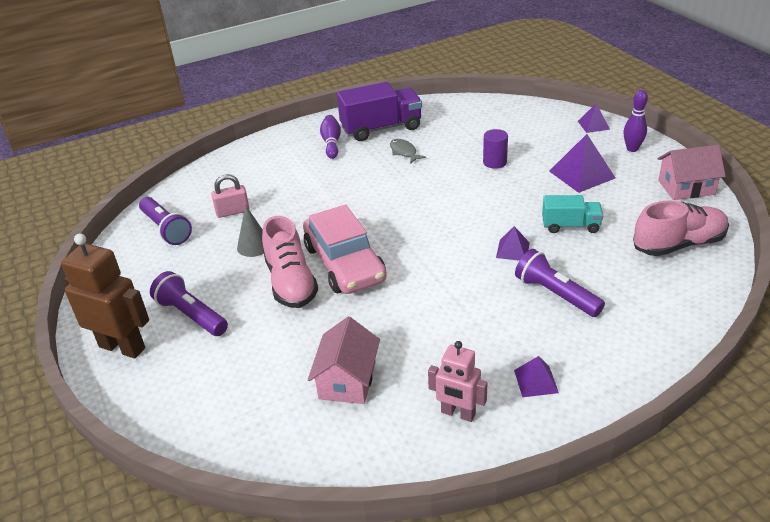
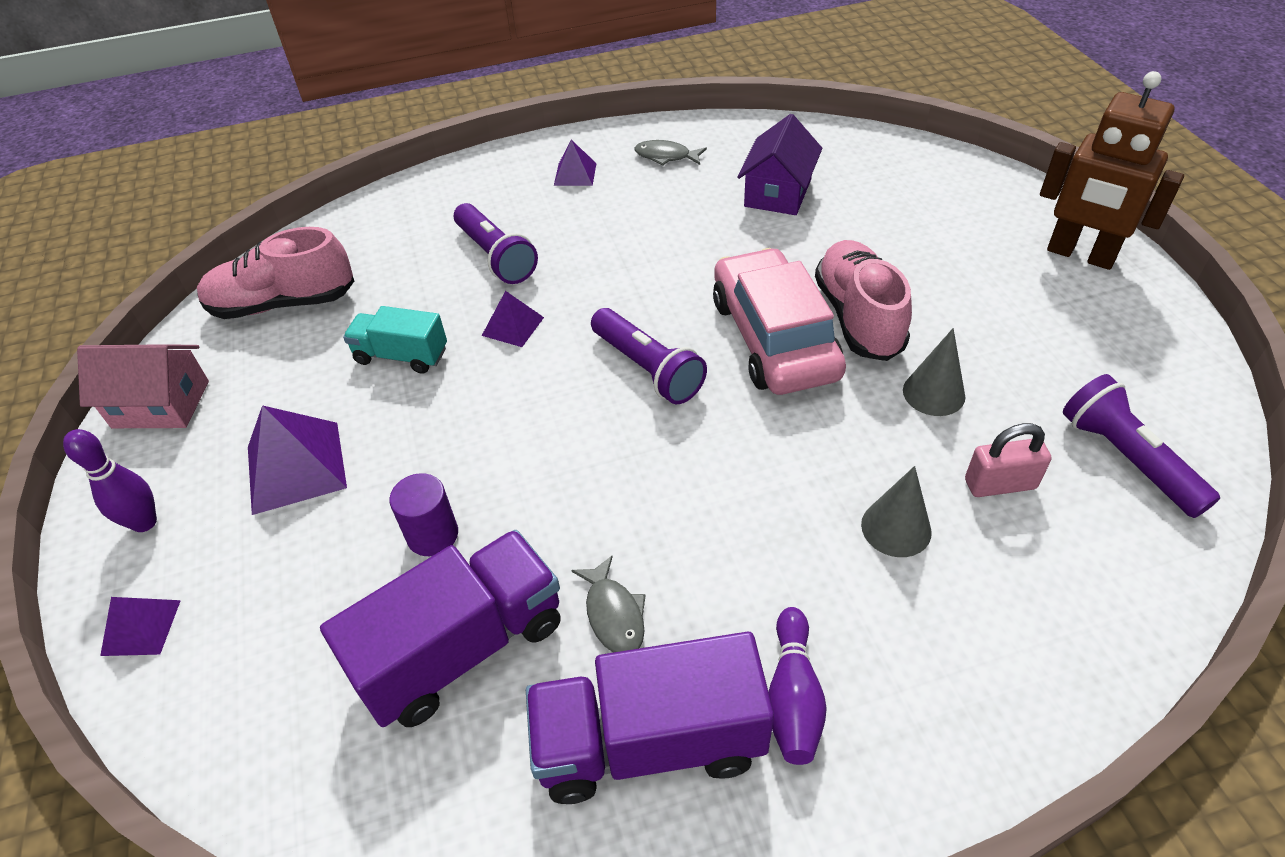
camera: 170 degrees left, 10 degrees up
(191, 315) = (999, 286): purple flashlight -> purple flashlight (647, 369)
(285, 191) = (896, 528): none -> grey cone
(347, 380) = (778, 193): pink house -> purple house
(458, 413) = (666, 156): pink robot -> grey fish
(460, 137) = (462, 649): none -> purple truck

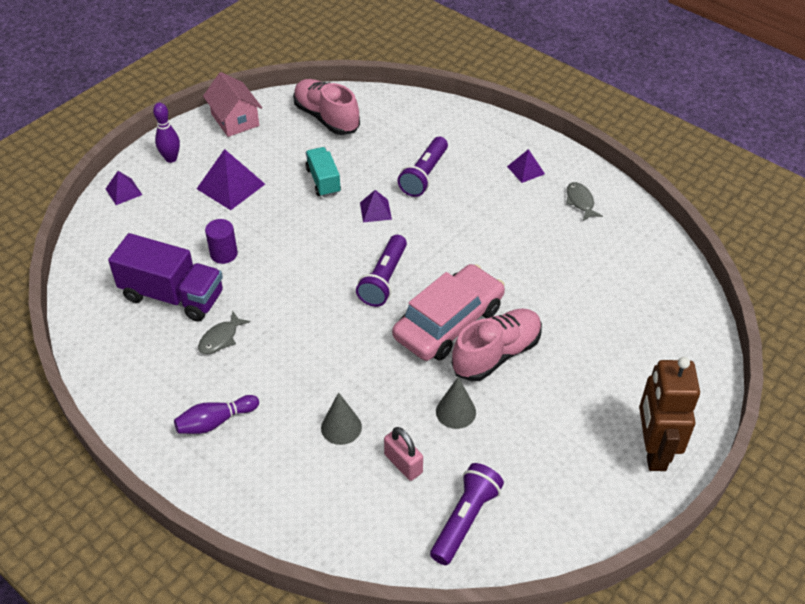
camera: 55 degrees right, 0 degrees up
(649, 741) = (165, 380): purple truck -> none
(778, 193) = (588, 270): purple house -> none

